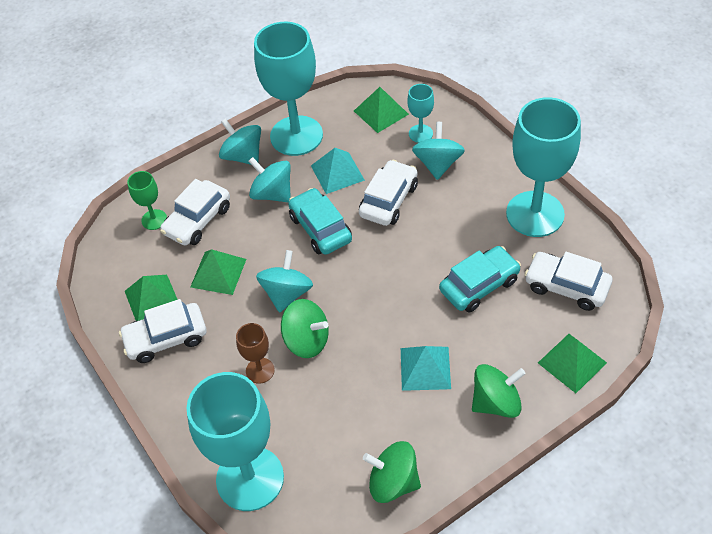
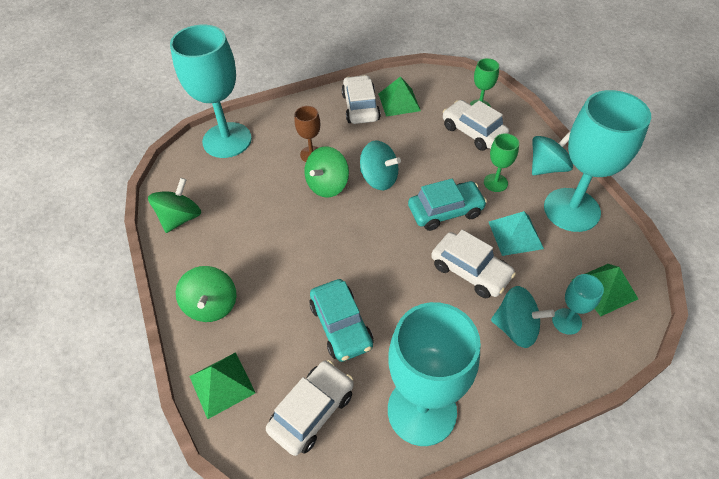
camera: 100 degrees right, 0 degrees up
(218, 273) = (413, 139): green pyramid -> none
(272, 193) = (495, 183): turquoise spinning top -> green goblet
(425, 368) = (268, 260): turquoise pyramid -> none

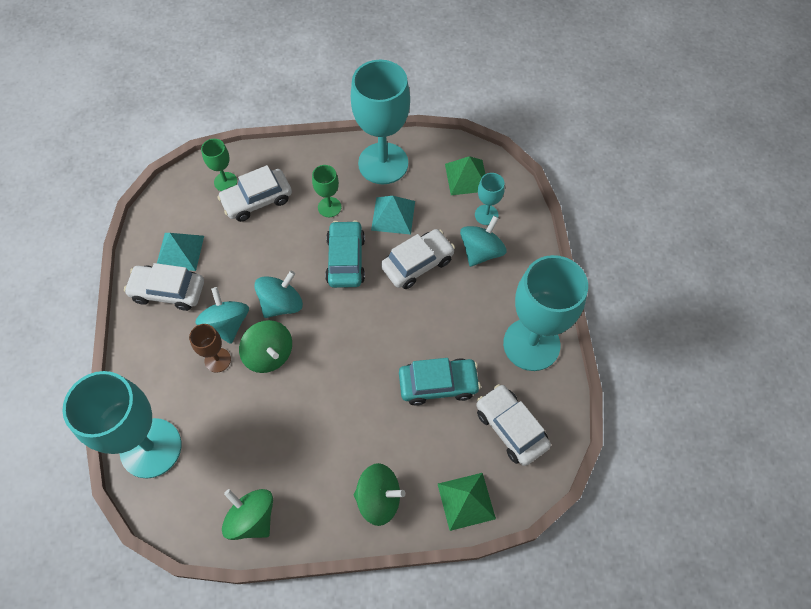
camera: 75 degrees left, 10 degrees up
(399, 102) = (180, 251): green pyramid -> turquoise pyramid
(547, 167) = (329, 160): turquoise spinning top -> turquoise spinning top (227, 324)

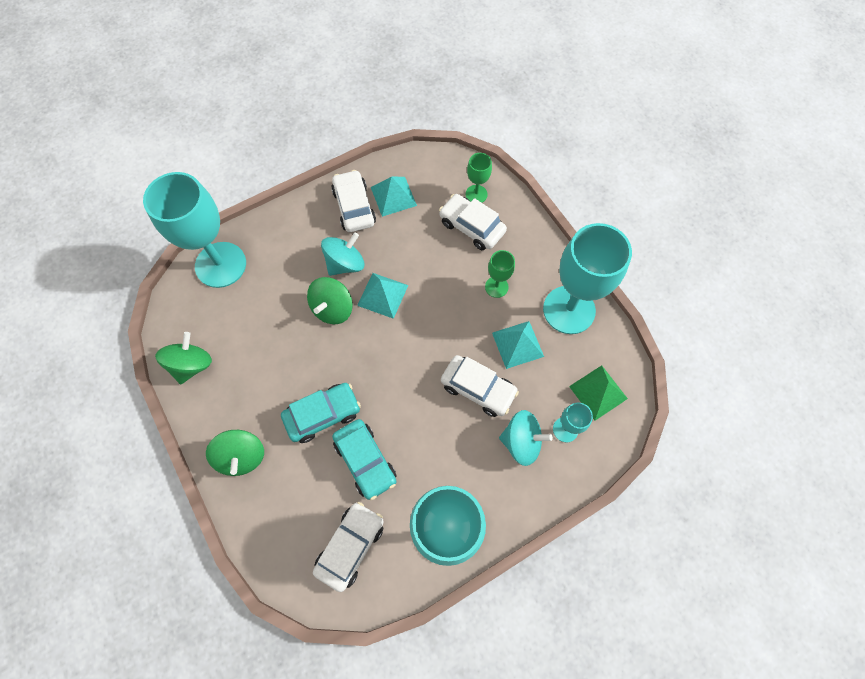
camera: 65 degrees right, 5 degrees up
(217, 360) = (311, 273): brown goblet -> none
(281, 304) = (383, 295): turquoise spinning top -> turquoise pyramid
(346, 260) = (450, 326): turquoise car -> turquoise car (323, 415)
(466, 501) = (266, 533): green pyramid -> none

